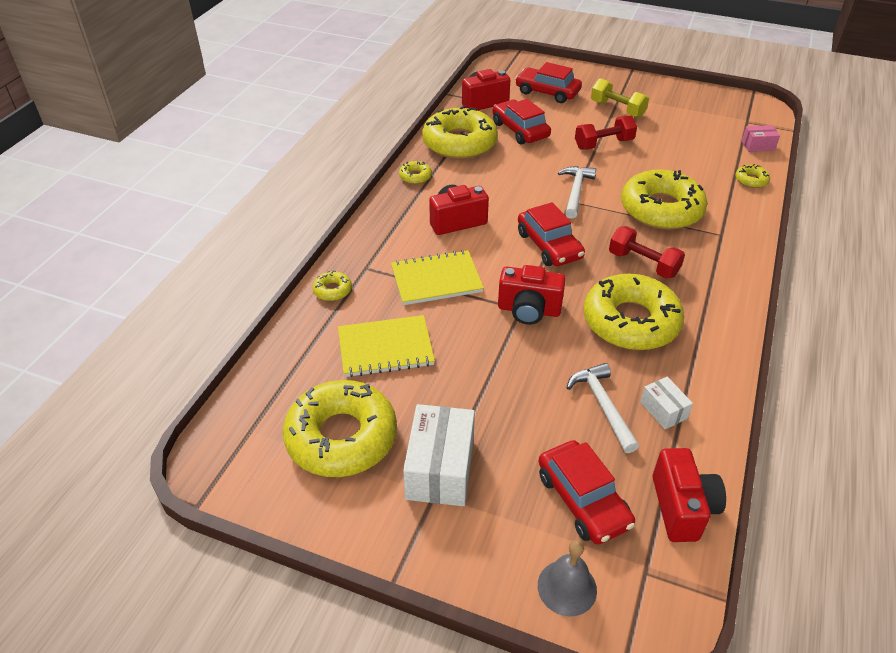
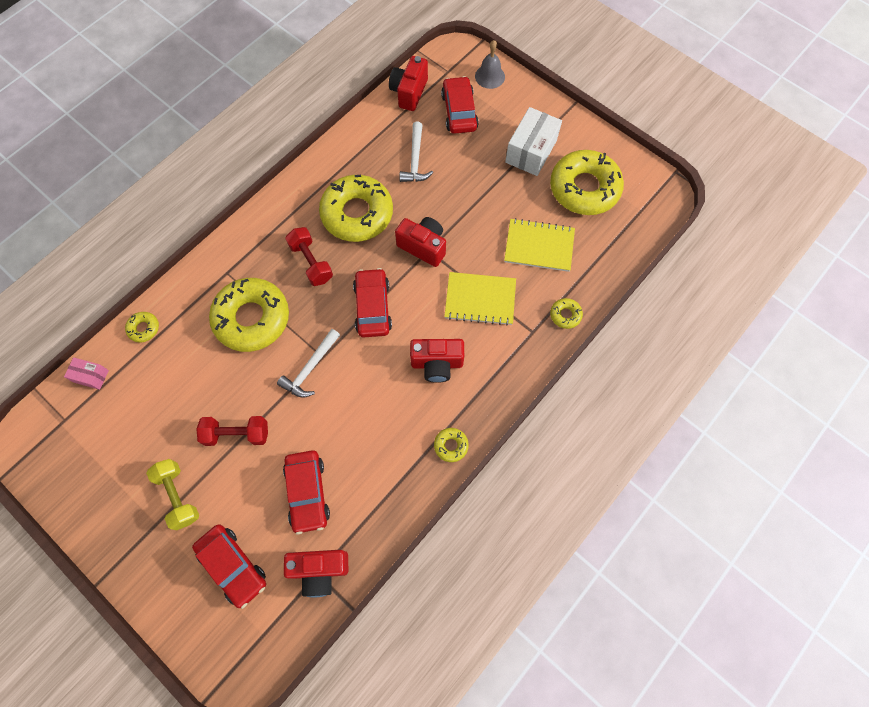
camera: 160 degrees left, 25 degrees up
(459, 143) = (383, 491): yellow donut -> none
(663, 410) = (381, 145): white box -> none

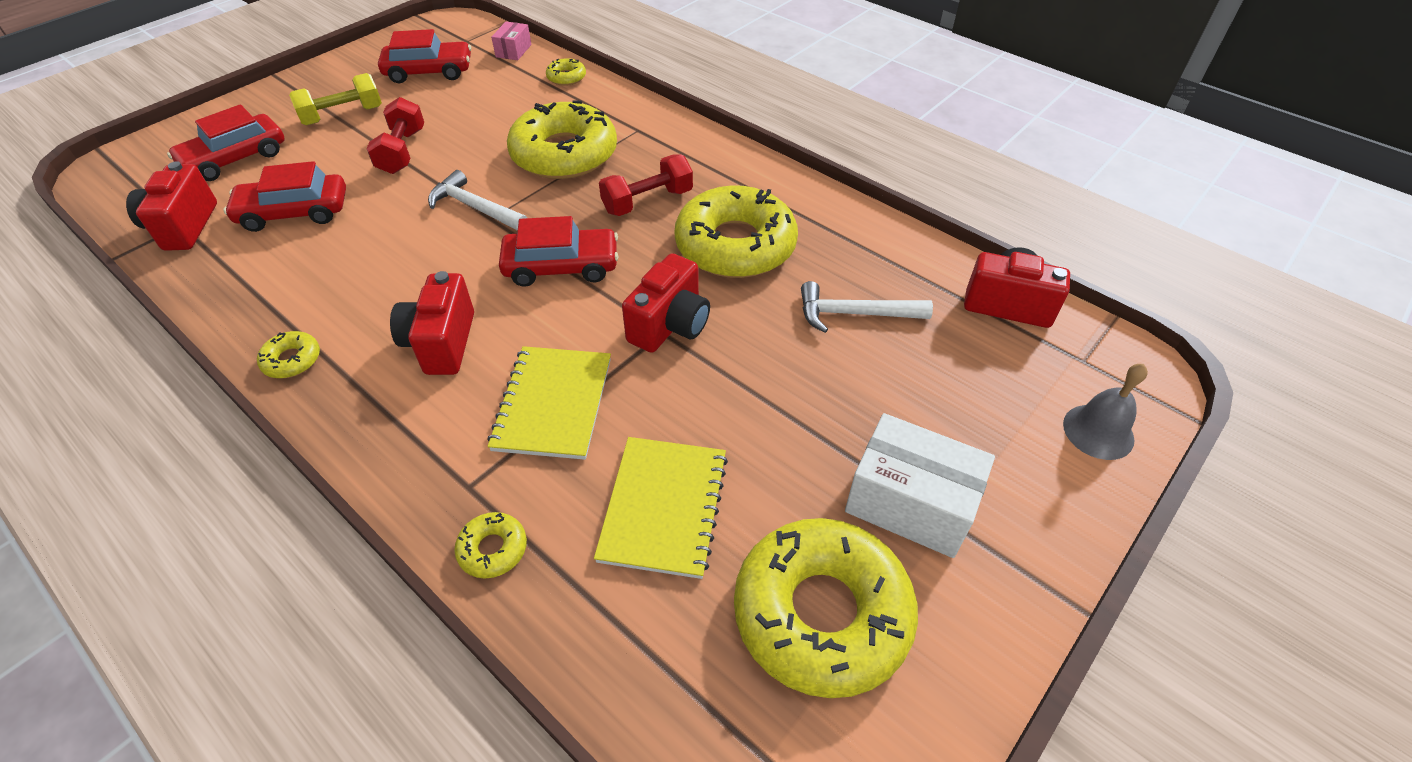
camera: 90 degrees right, 20 degrees down
(459, 111) = (984, 377): red car -> red car (429, 71)

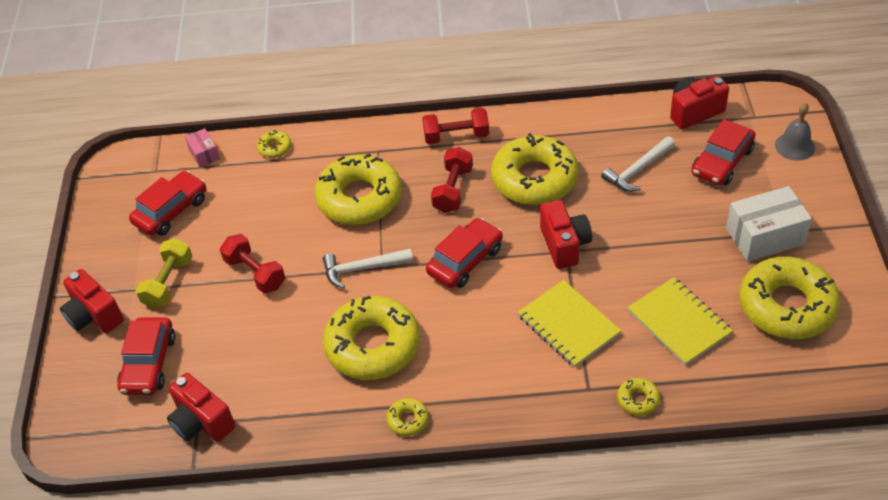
camera: 40 degrees left, 0 degrees up
(294, 212) = (257, 358): red car -> red car (722, 161)
(378, 274) = (373, 345): none -> yellow donut
(441, 343) = (469, 346): red camera -> red camera (94, 316)
(720, 162) = (456, 136): none -> red dumbbell

